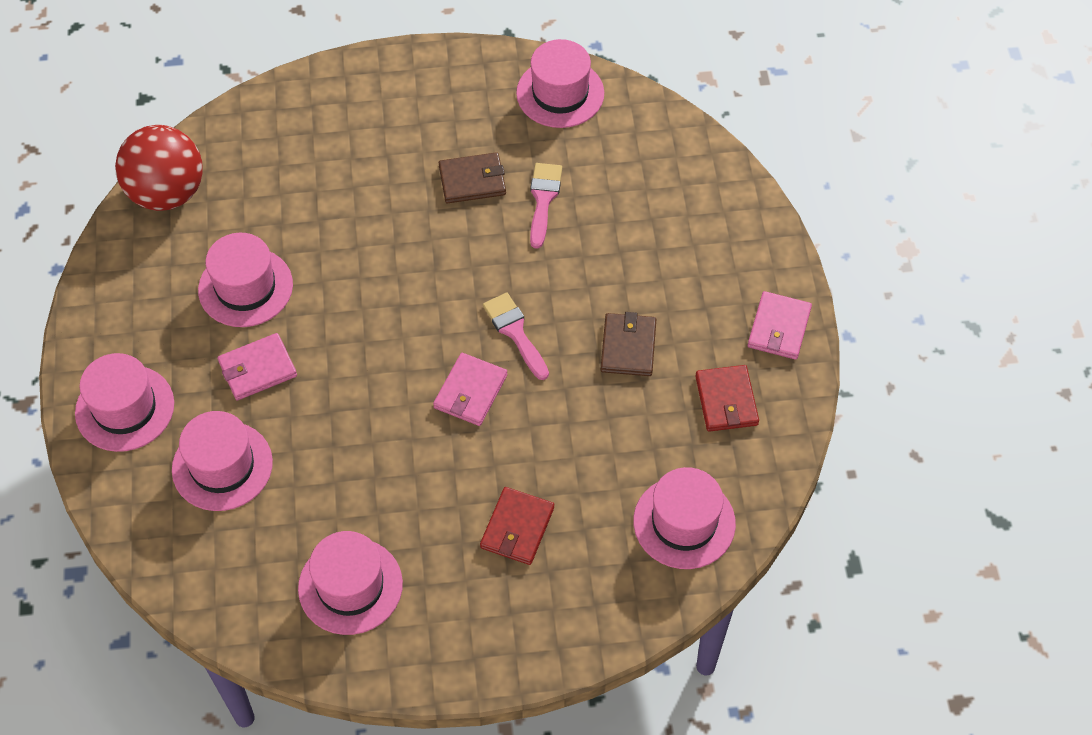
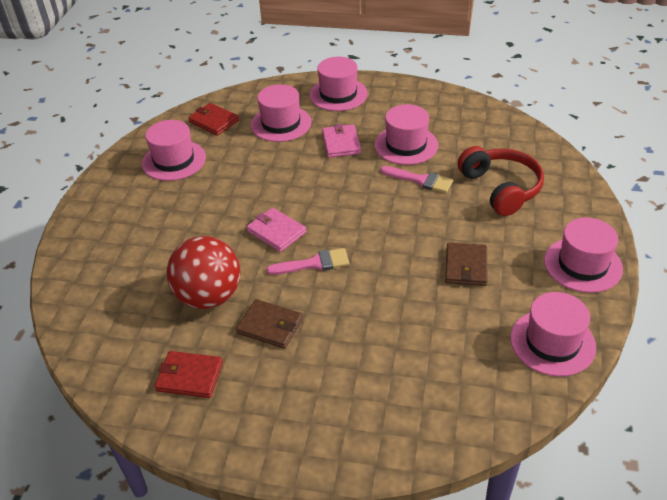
camera: 110 degrees right, 15 degrees down
(167, 193) = (494, 122): red ball -> red ball (209, 296)
(318, 167) = (501, 188): none -> red headphones
(517, 528) = (163, 235): red wallet -> red wallet (214, 121)
(543, 199) = (434, 305): pink brush -> pink brush (420, 180)
(684, 522) = (108, 322): pink hat -> pink hat (582, 265)
(779, 328) = (238, 437): pink wallet -> none

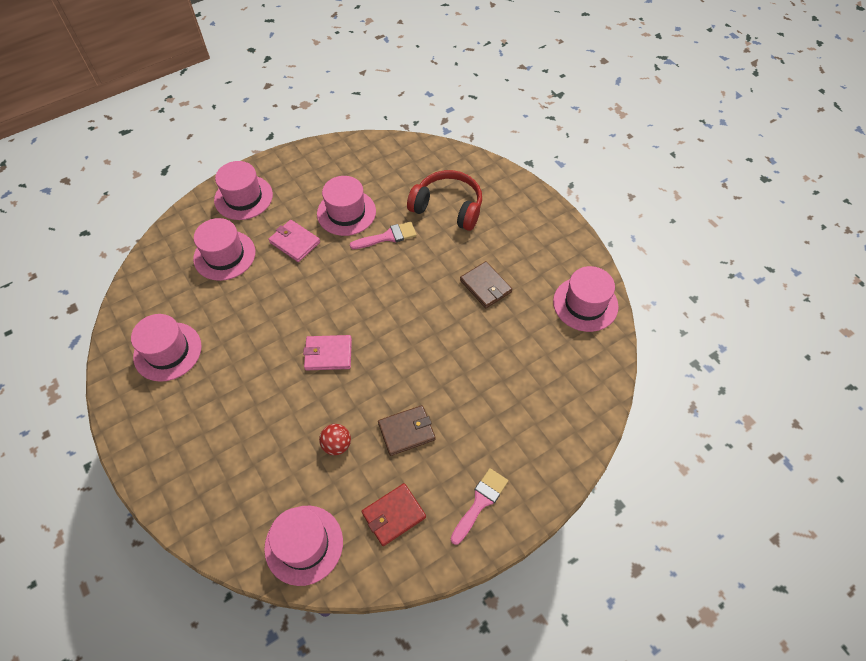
camera: 45 degrees left, 15 degrees up
(209, 296) = (337, 445): red ball -> red ball, size x0.46
(214, 121) = (161, 290): red wallet -> none
(314, 264) = (384, 359): pink brush -> pink brush (480, 502)
(582, 265) = (551, 234): pink hat -> pink hat (304, 544)

